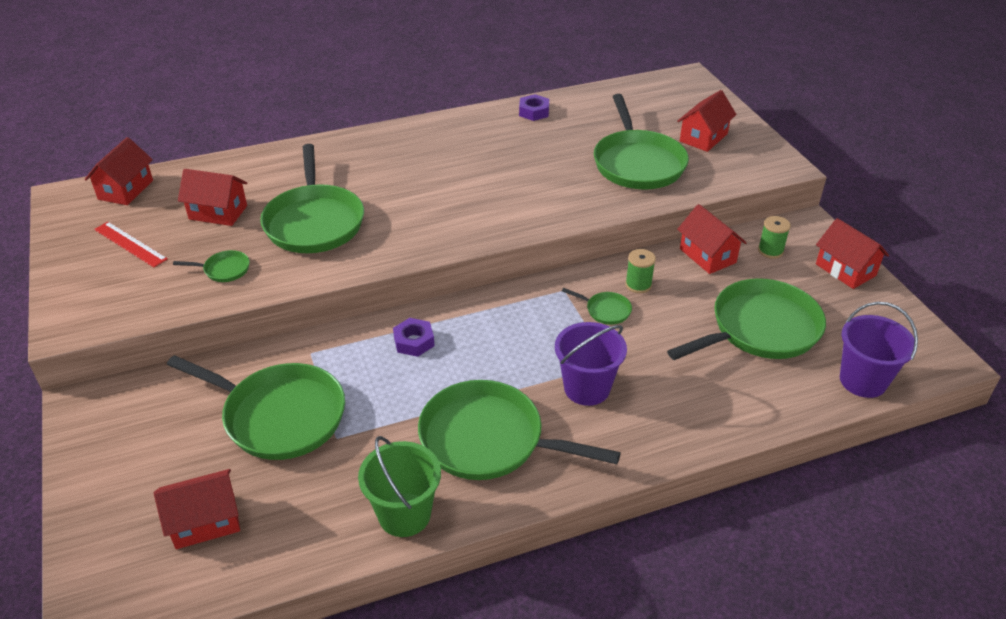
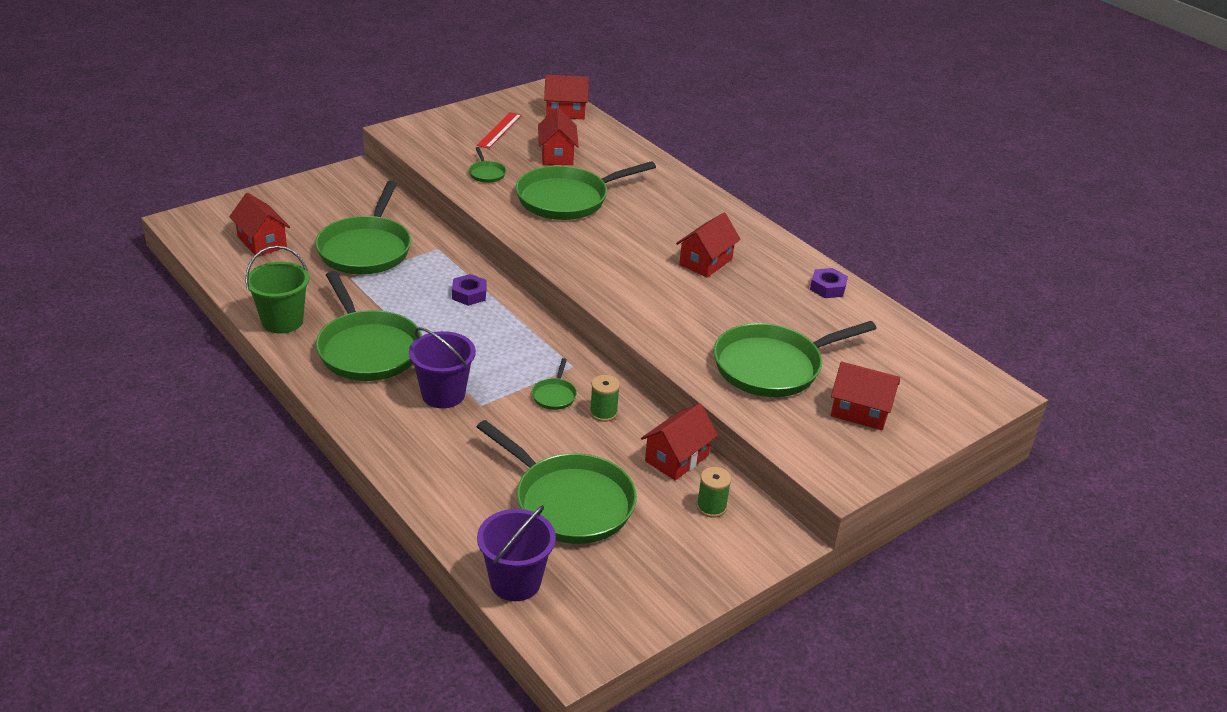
camera: 70 degrees right, 5 degrees down
(489, 439) = (367, 349): green pan -> green pan turned 150 degrees clockwise
(845, 270) = (706, 571): red house -> red house (706, 262)

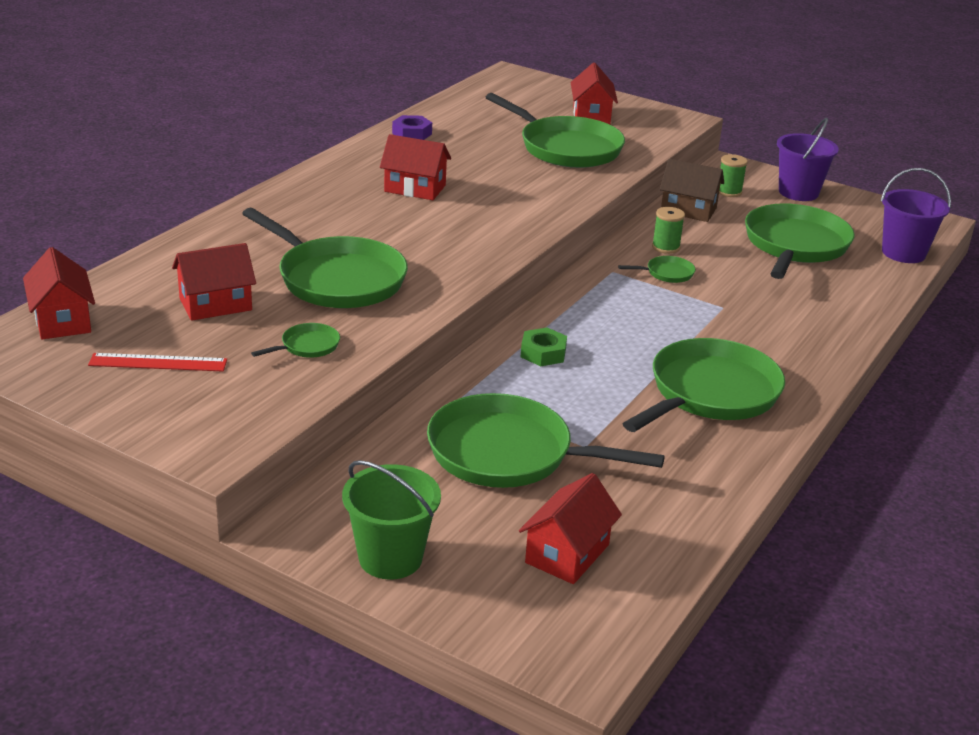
camera: 110 degrees left, 5 degrees down
(282, 321) = (723, 469): green bucket -> green bucket (390, 558)
(366, 249) = (508, 453): green pan -> green pan turned 150 degrees counterclockwise
(443, 394) = (731, 330): purple bucket -> purple bucket (798, 192)
(469, 294) = (543, 353): purple nut -> green nut
(676, 458) = (688, 210): red house -> brown house

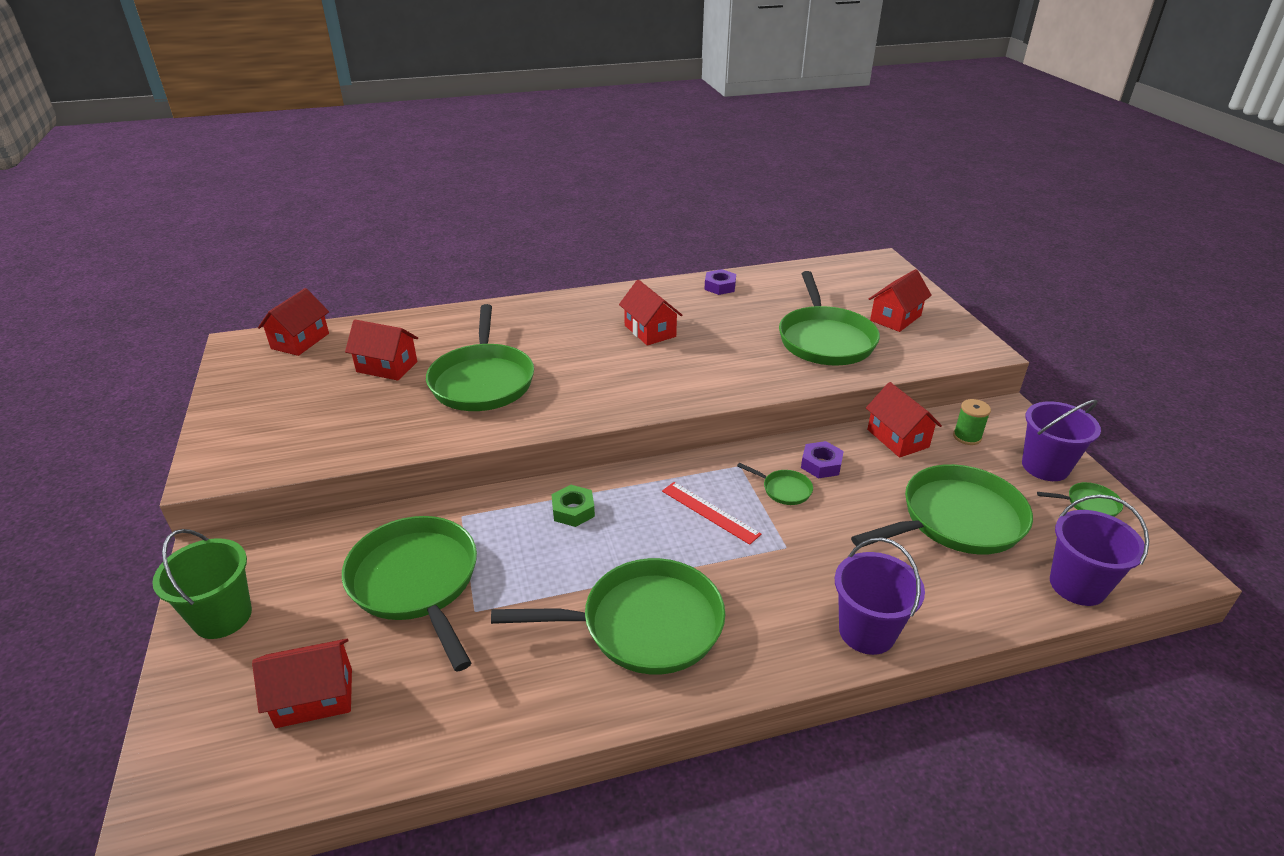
camera: 45 degrees right, 5 degrees up
(158, 362) = (292, 393): red ruler -> red ruler (710, 512)
(307, 346) = (382, 423): green pan -> green pan (1089, 504)
(665, 247) = (821, 464): green spool -> purple nut
(688, 210) = (897, 438): brown house -> red house
(838, 330) = (867, 631): none -> purple bucket

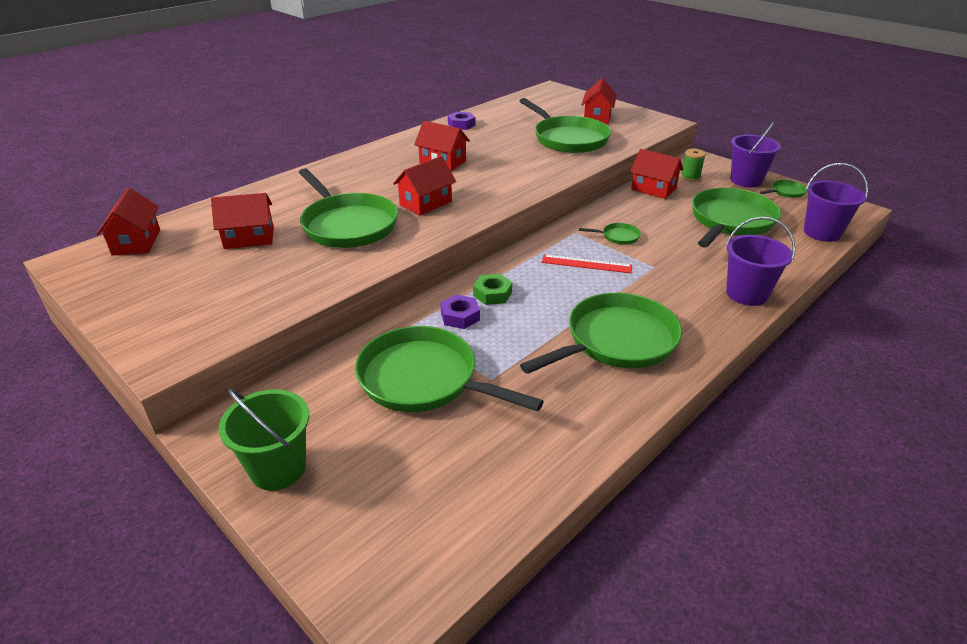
camera: 30 degrees left, 0 degrees up
(314, 698) = (429, 484): red house -> red house (426, 203)
(821, 464) = (625, 216): purple nut -> purple nut (460, 316)

